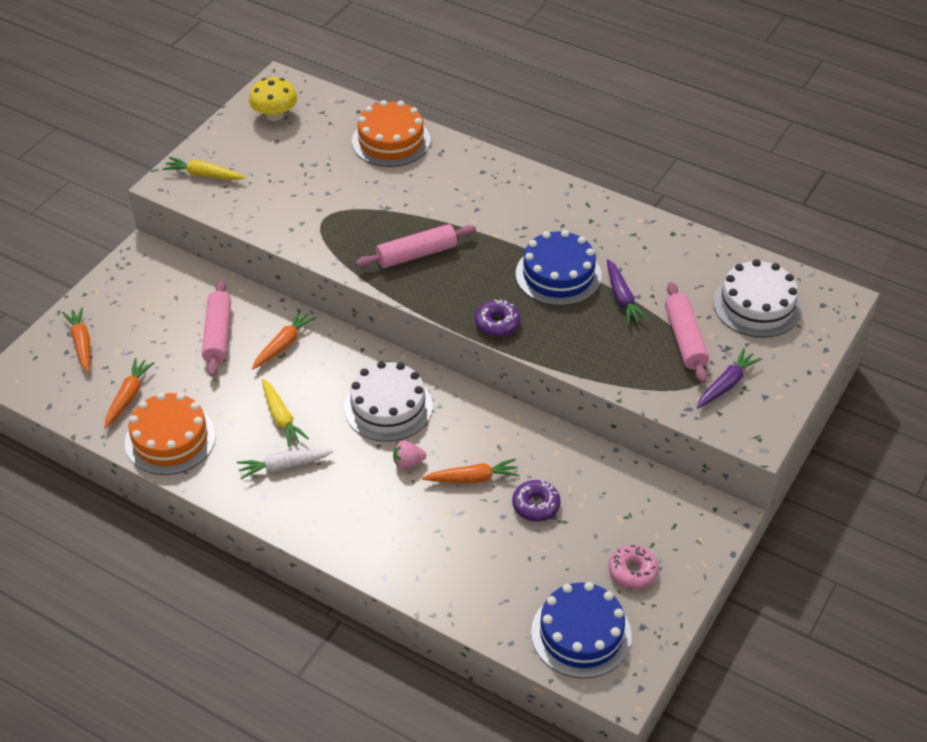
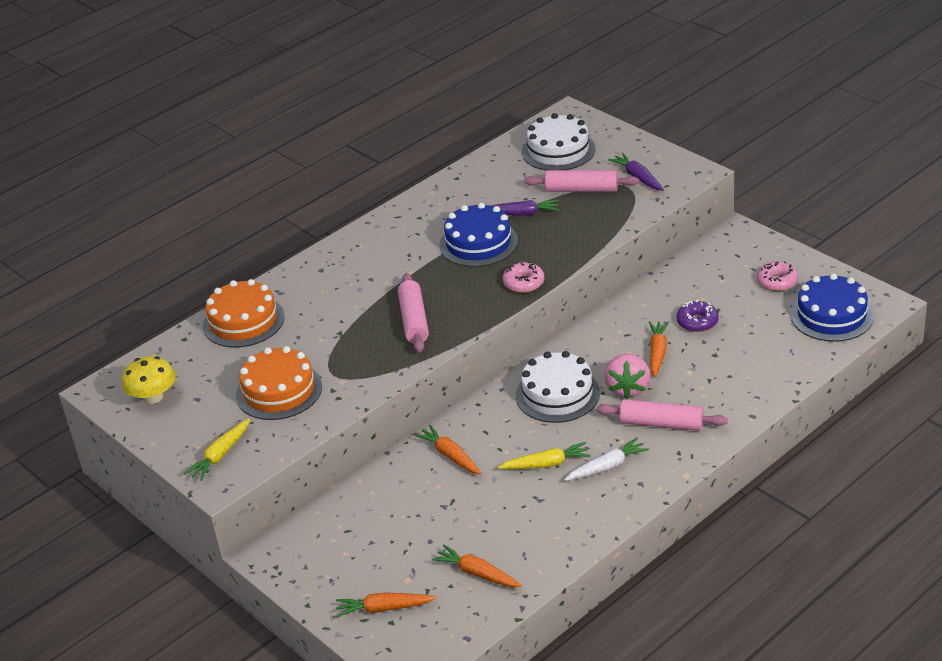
camera: 70 degrees left, 10 degrees down
(170, 439) = (546, 544): orange cake -> orange cake (279, 391)
(218, 335) = (416, 501): pink rolling pin -> pink rolling pin (661, 423)
(284, 466) = (607, 467): white carrot -> white carrot turned 120 degrees counterclockwise
(408, 462) = (628, 388): pink strawberry -> pink strawberry, size x1.72
(497, 323) = (524, 283): purple donut -> pink donut

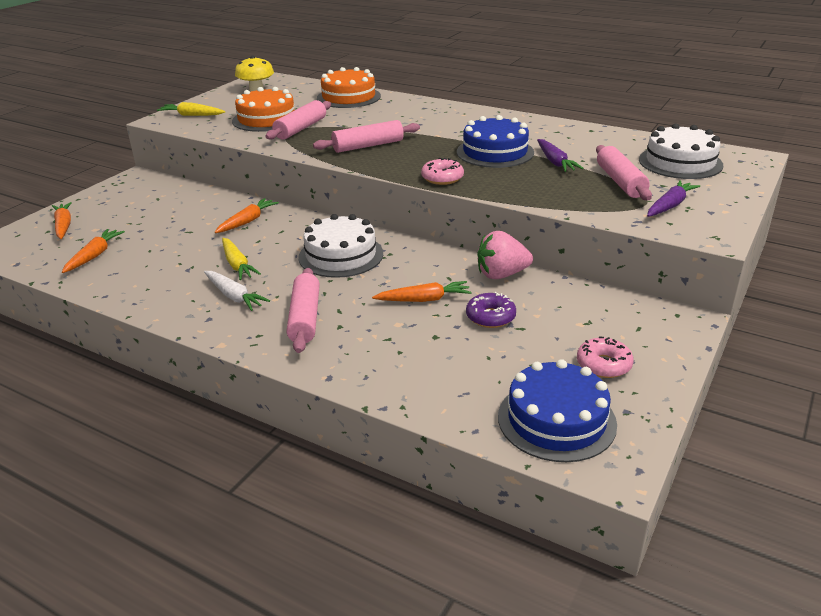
camera: 70 degrees right, 5 degrees down
(330, 365) = (301, 129): none -> pink rolling pin
(628, 388) = (359, 291): pink strawberry -> pink strawberry (501, 275)

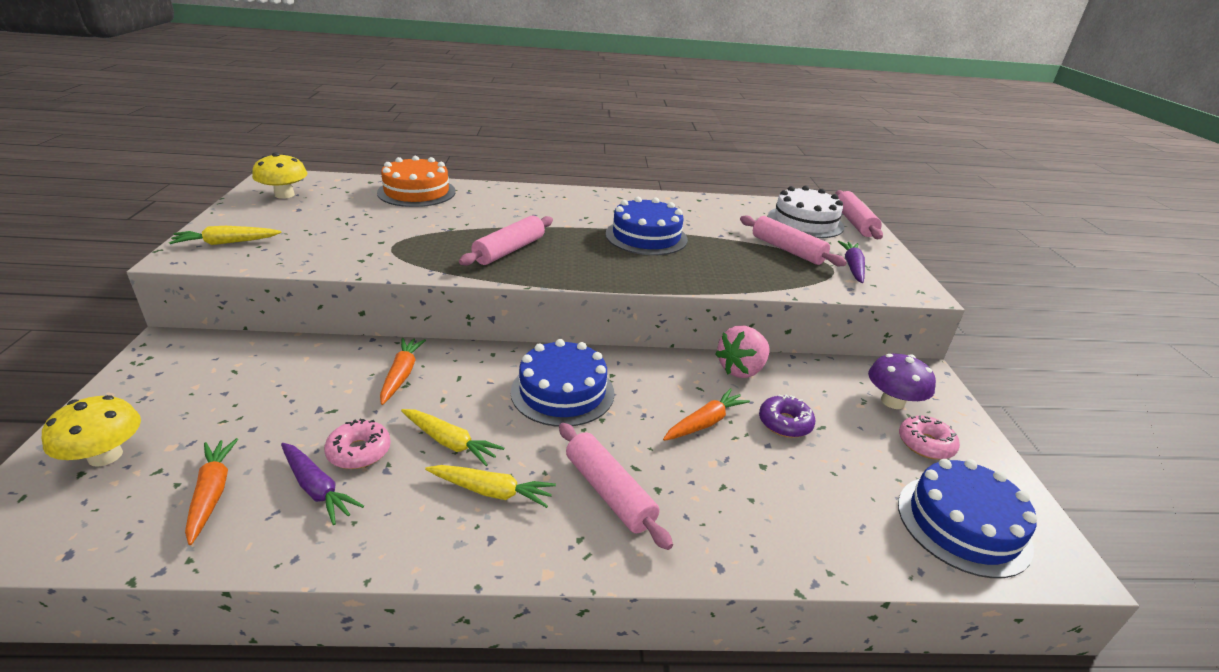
camera: 35 degrees left, 0 degrees up
(63, 226) = (105, 456): orange carrot -> yellow mushroom
(234, 296) = (491, 491): white carrot -> yellow carrot
(266, 119) = (343, 233): orange cake -> none
(301, 129) = (403, 240): pink rolling pin -> pink rolling pin (854, 222)
(341, 255) = (562, 392): white cake -> blue cake
(442, 178) = (633, 276): pink donut -> pink donut (359, 451)
(555, 162) = (711, 238): purple carrot -> purple carrot (317, 488)
(617, 330) = (892, 401): none -> purple mushroom

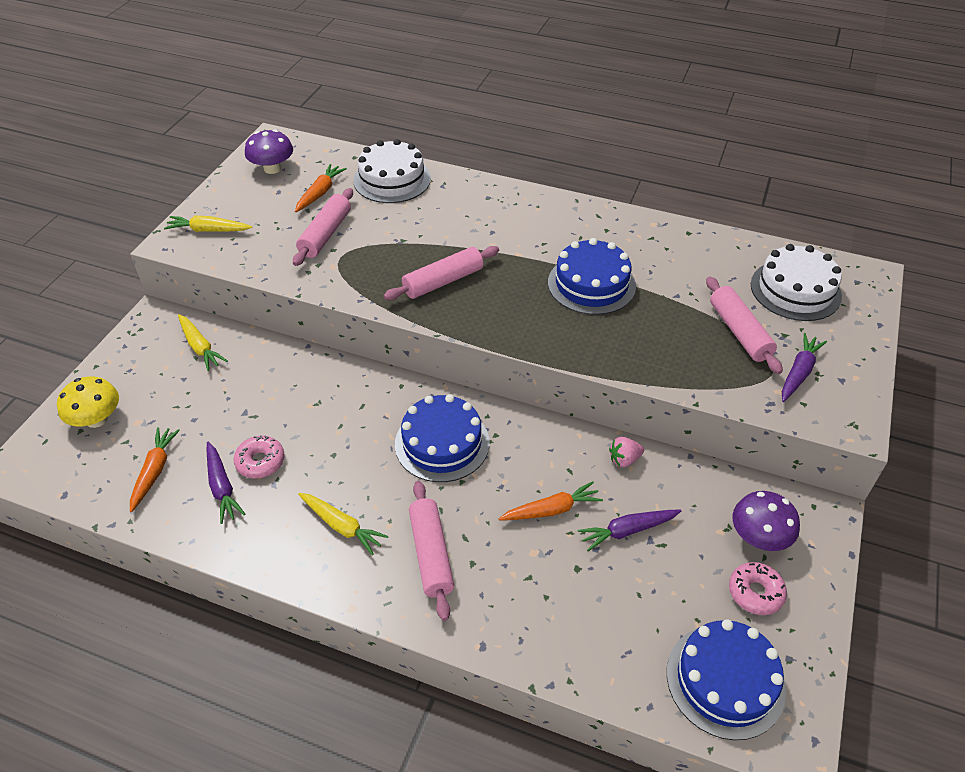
camera: 25 degrees right, 15 degrees up
(284, 195) = (272, 168): yellow mushroom -> purple mushroom
(401, 375) = (317, 392): orange carrot -> orange carrot (320, 193)
(416, 192) = (392, 179): orange cake -> white cake
(450, 442) = (329, 471): yellow carrot -> yellow carrot (200, 347)
(741, 370) = (624, 459): pink strawberry -> pink strawberry, size x0.58
(785, 423) = (627, 531): purple donut -> purple carrot
(854, 222) = (860, 301): pink rolling pin -> pink rolling pin (326, 234)

